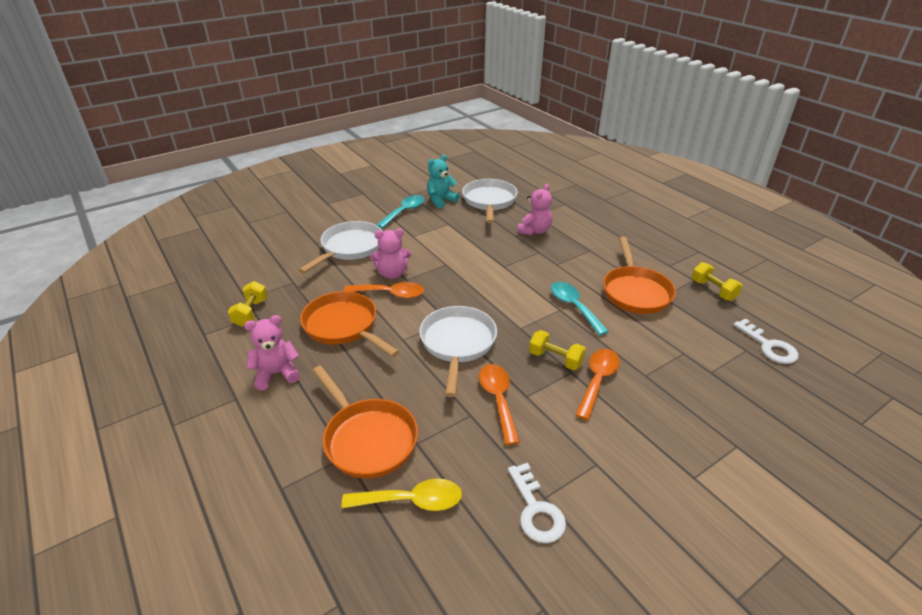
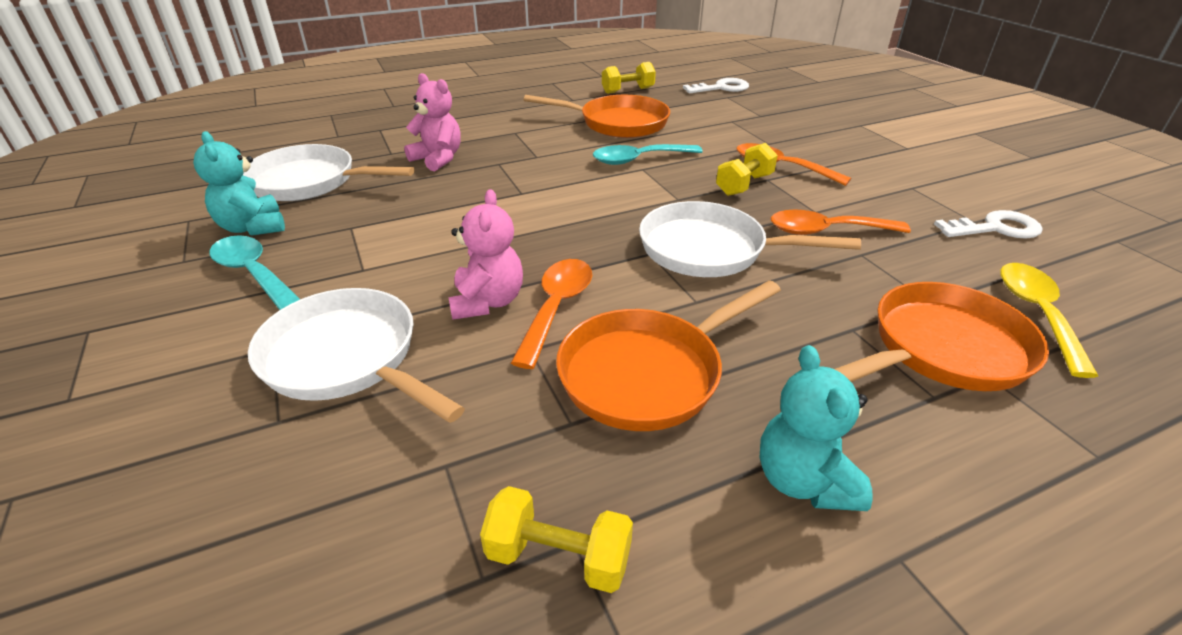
camera: 80 degrees left, 0 degrees up
(276, 374) = (804, 481): pink teddy bear -> turquoise teddy bear

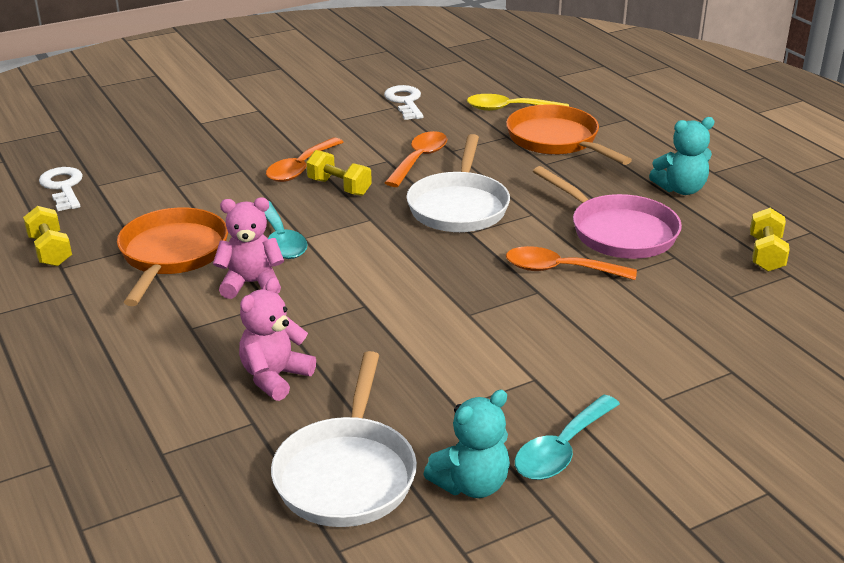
camera: 95 degrees left, 5 degrees down
(347, 358) = (657, 357): white pan -> none
(487, 302) = (563, 302): pink teddy bear -> pink teddy bear (251, 284)
(647, 373) = (618, 232): orange pan -> pink pan
(826, 231) = (419, 159): orange spoon -> orange spoon turned 150 degrees counterclockwise

